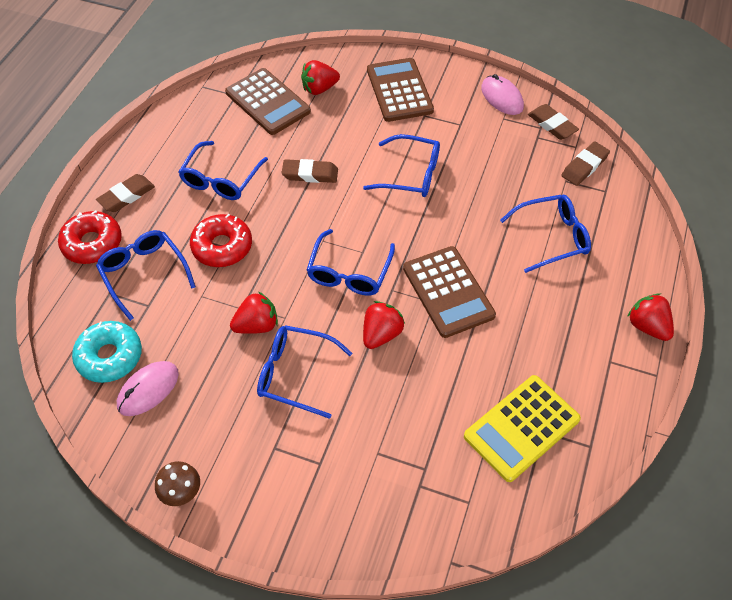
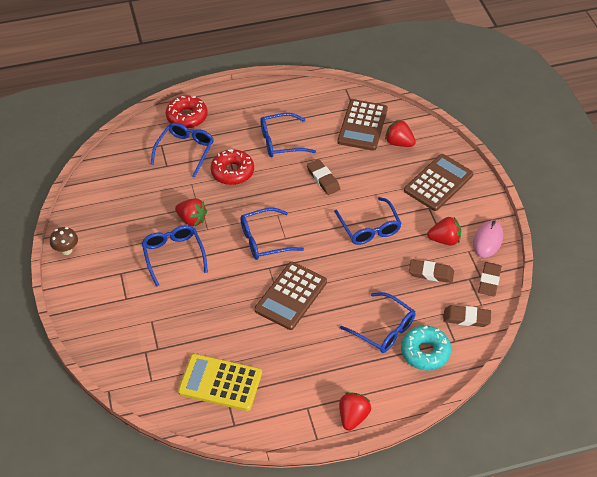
camera: 55 degrees right, 5 degrees down
(110, 356) = (122, 171): turquoise donut -> turquoise donut (425, 352)
(126, 196) = (231, 109): brown eraser -> brown eraser (431, 273)
(148, 389) = (115, 199): pink mouse -> none
(381, 334) = (232, 280): red strawberry -> red strawberry (444, 240)

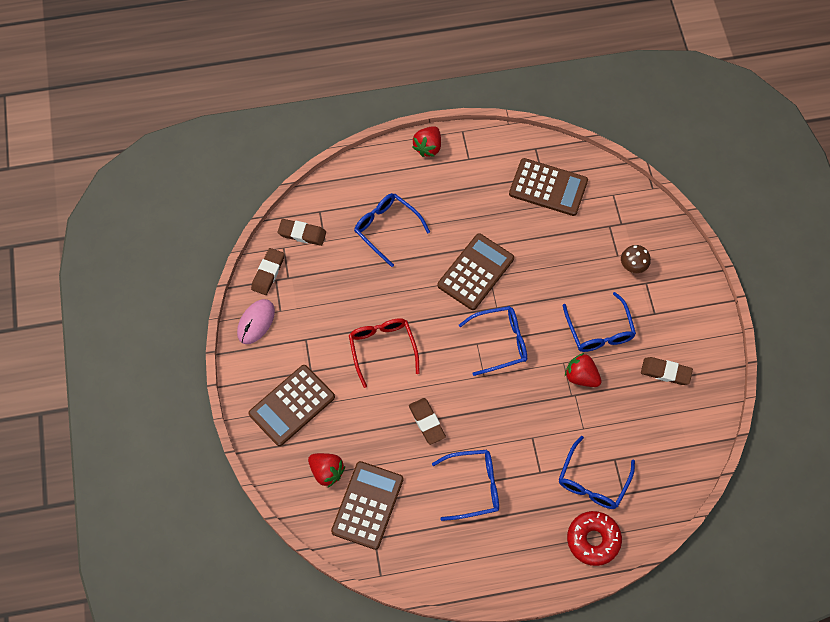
camera: 175 degrees left, 15 degrees up
(66, 250) = (717, 346): brown mushroom -> brown mushroom (632, 267)
(220, 383) = (548, 187): yellow calculator -> brown calculator
(232, 172) = (534, 442): red donut -> none
(369, 228) = (382, 348): blue glasses -> red glasses
(425, 352) = (350, 202): turquoise donut -> none
(431, 273) = (326, 287): brown eraser -> brown eraser (665, 372)
(444, 240) = (303, 326): red strawberry -> none

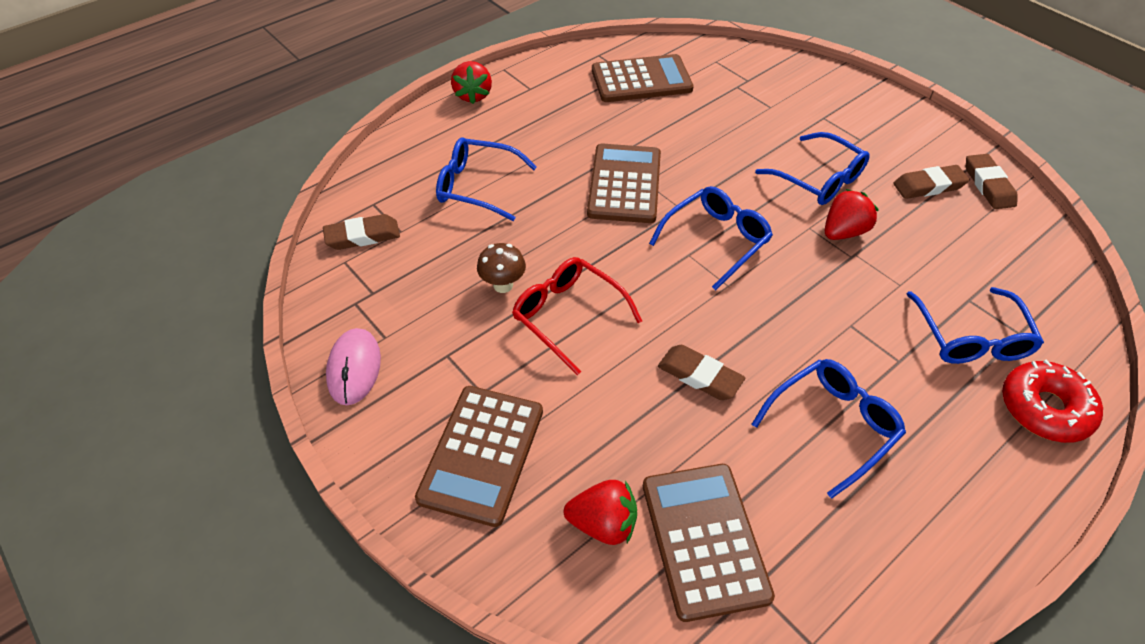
camera: 30 degrees left, 15 degrees down
(268, 273) = (338, 299): brown eraser -> brown eraser (988, 185)
(581, 376) = (843, 232): red strawberry -> red strawberry turned 135 degrees clockwise
(632, 267) = (796, 110): brown mushroom -> brown mushroom (503, 285)

